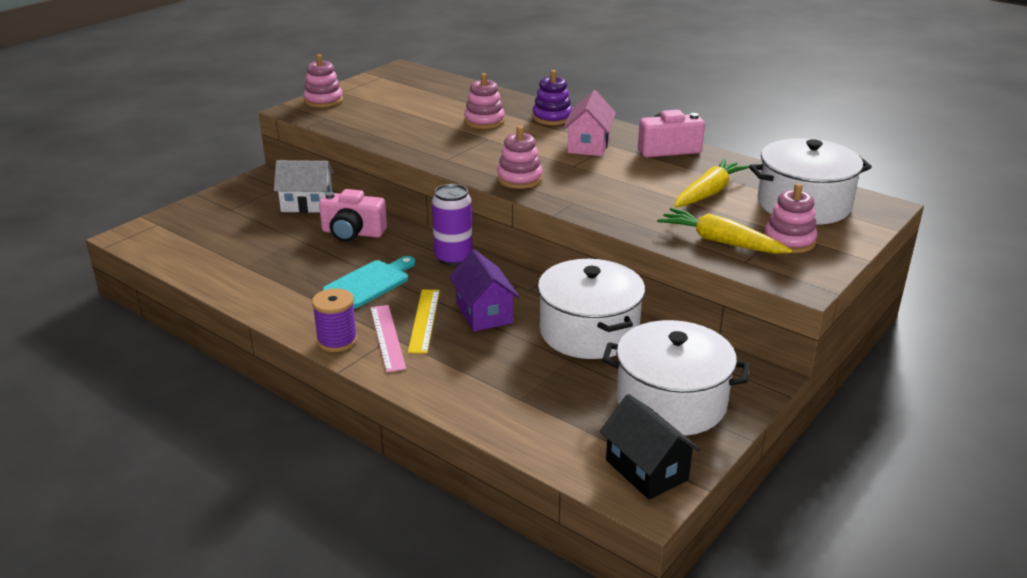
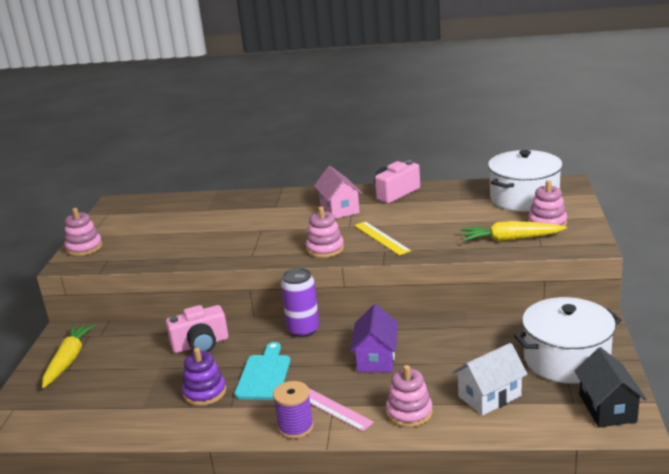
camera: 30 degrees left, 5 degrees down
(307, 204) = (132, 338): white house -> white house (489, 396)
(424, 320) = (341, 382): yellow ruler -> yellow ruler (381, 238)
(484, 121) = (240, 218): pink stacking toy -> pink stacking toy (409, 412)
(484, 313) = (376, 358): purple house -> purple house turned 60 degrees clockwise
(552, 117) = (286, 199): purple stacking toy -> purple stacking toy (205, 392)
(589, 332) = (461, 339): white pot -> none
(646, 470) = (607, 408): black house -> black house turned 60 degrees clockwise
(708, 193) = (460, 211): yellow carrot -> yellow carrot (68, 360)

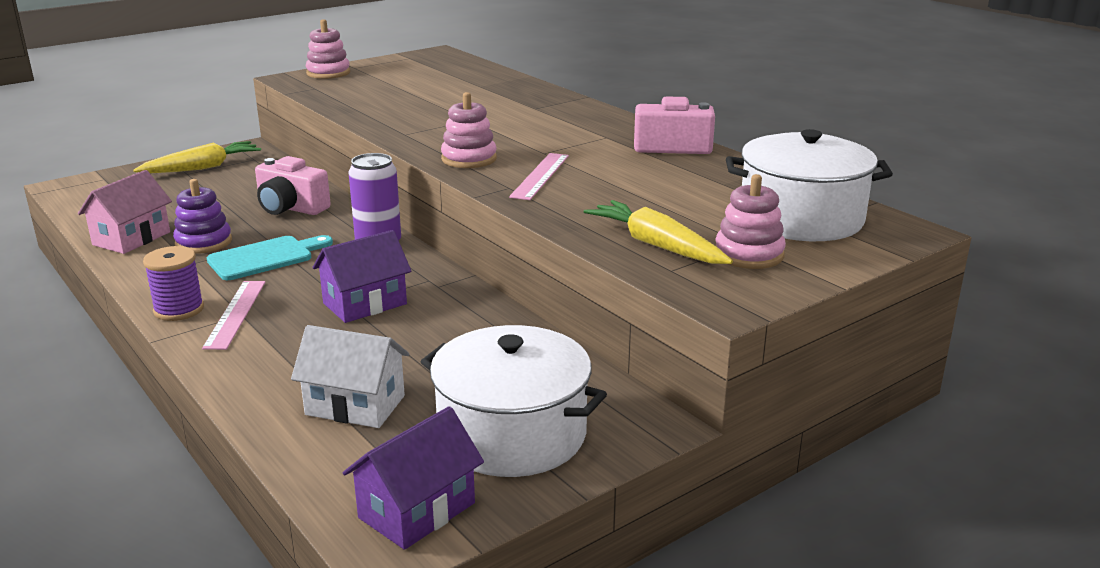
camera: 45 degrees right, 0 degrees up
(339, 209) = (580, 135): pink house -> pink house (131, 238)
(381, 238) = (540, 176): yellow ruler -> pink ruler
(409, 412) = (266, 364): pink stacking toy -> none
(607, 408) = (417, 510): black house -> purple house

